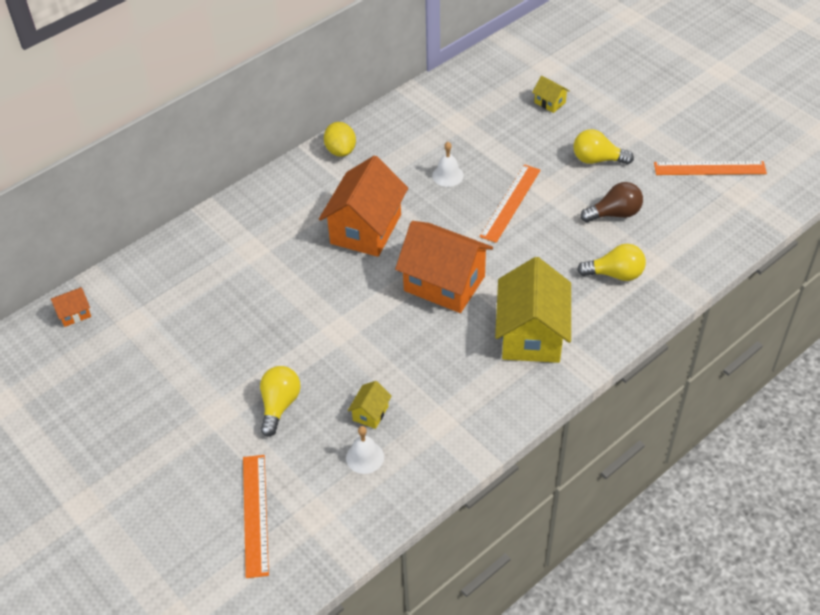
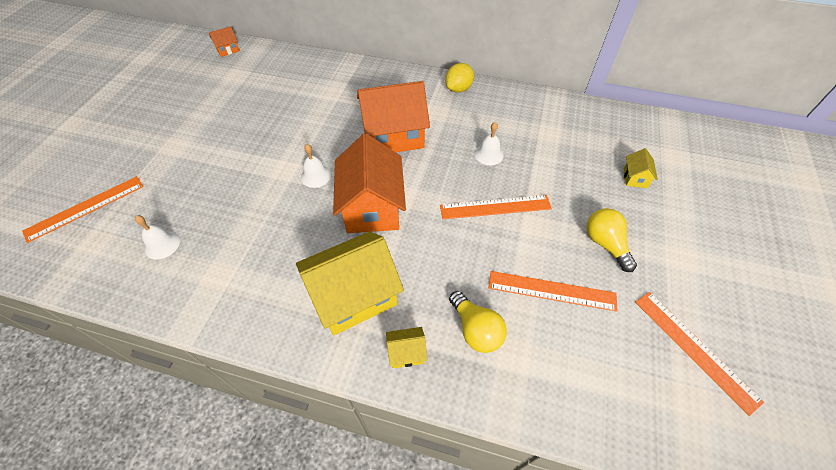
camera: 55 degrees right, 5 degrees up
(74, 314) = (228, 50): orange house -> orange house turned 60 degrees counterclockwise
(279, 405) = (194, 172): yellow light bulb -> none
(369, 309) = (315, 176): none -> white bell
(370, 413) = (209, 227): yellow house -> yellow house (406, 352)
(614, 214) = (551, 291): brown light bulb -> orange ruler

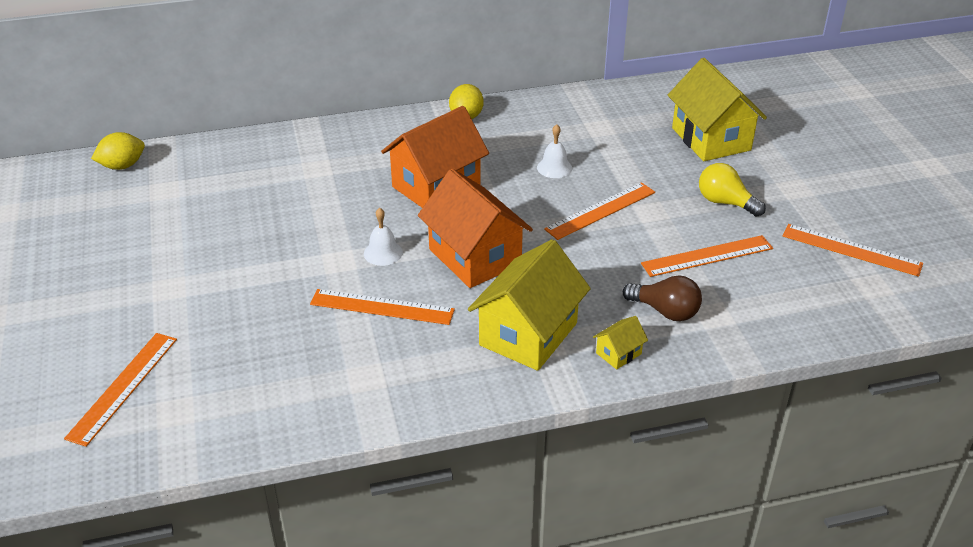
camera: 30 degrees left, 15 degrees down
(162, 245) = (267, 379): white bell -> none
(228, 50) = (122, 166): orange house -> yellow lemon
(278, 220) = (382, 307): none -> orange ruler
(476, 329) = (665, 311): yellow light bulb -> brown light bulb
(635, 178) = (711, 139): yellow house -> yellow house, size x2.32

